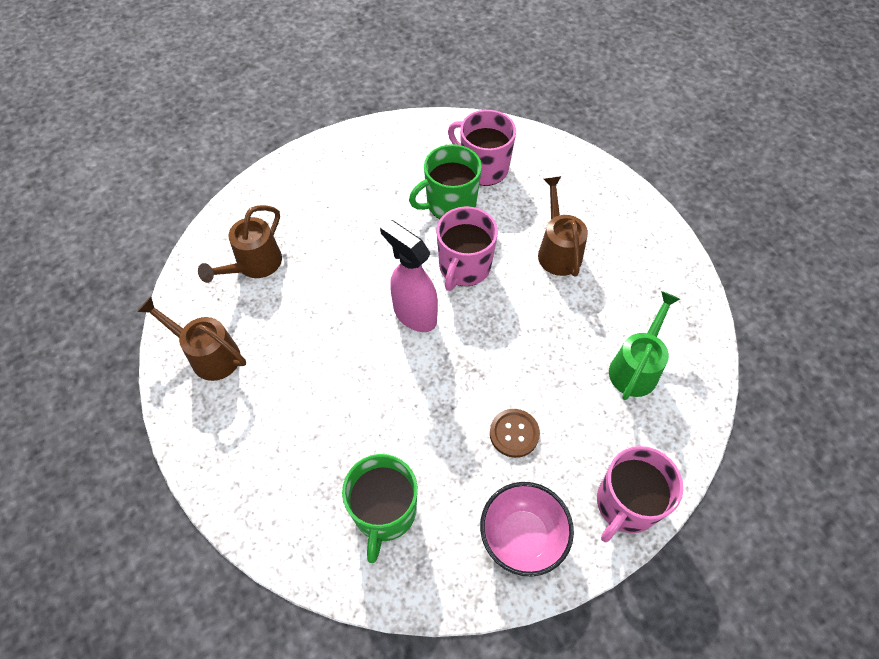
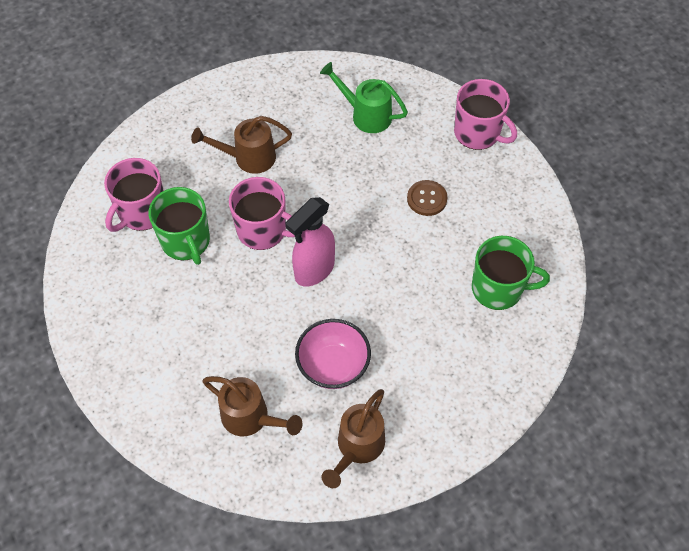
camera: 90 degrees left, 0 degrees up
(522, 536) = (508, 197): pink bowl -> pink bowl (333, 366)

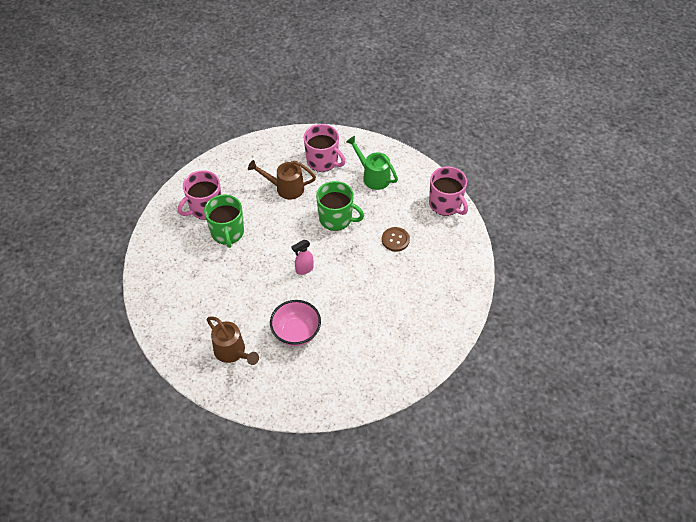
camera: 15 degrees right, 5 degrees down
(263, 230) = (279, 236): pink mug -> pink mug (323, 161)
(314, 270) = (304, 269): pink spray bottle -> pink spray bottle, size x0.59
(357, 447) = (294, 387): brown watering can -> none
(498, 288) = (424, 309): green mug -> green mug (336, 218)

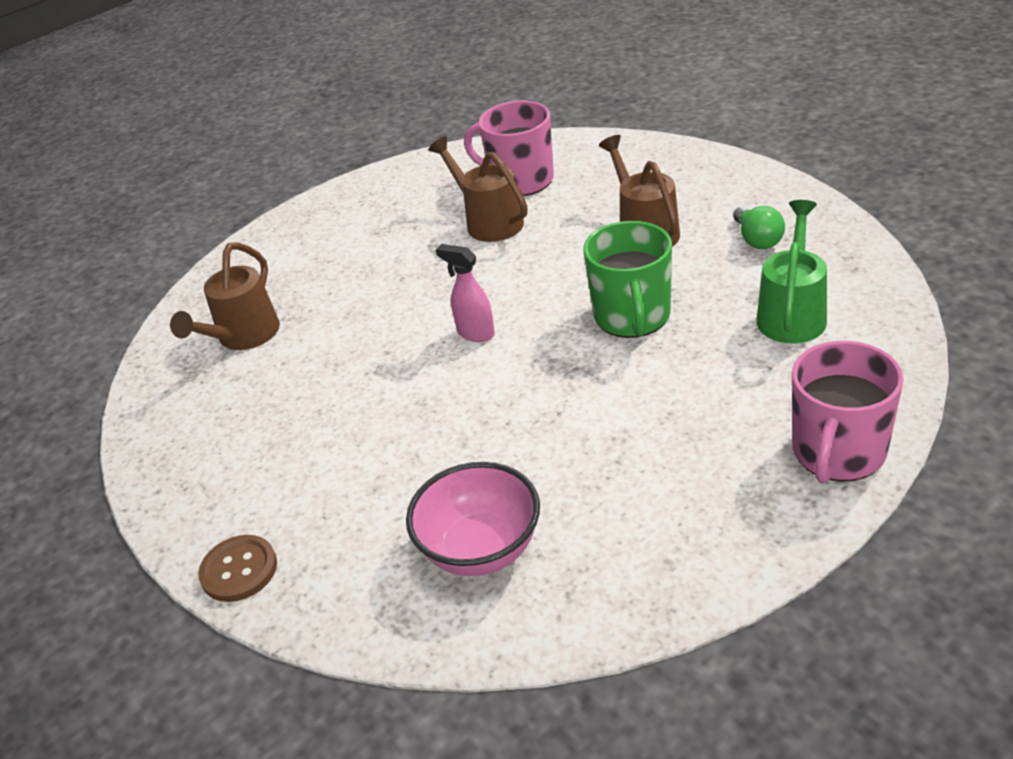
camera: 70 degrees right, 15 degrees down
(227, 232) = (488, 221): green mug -> brown watering can
(296, 332) = (324, 388): pink bowl -> pink bowl (481, 549)
(323, 161) = (757, 239): pink mug -> green light bulb
(395, 240) = (653, 418): brown button -> brown button (239, 570)

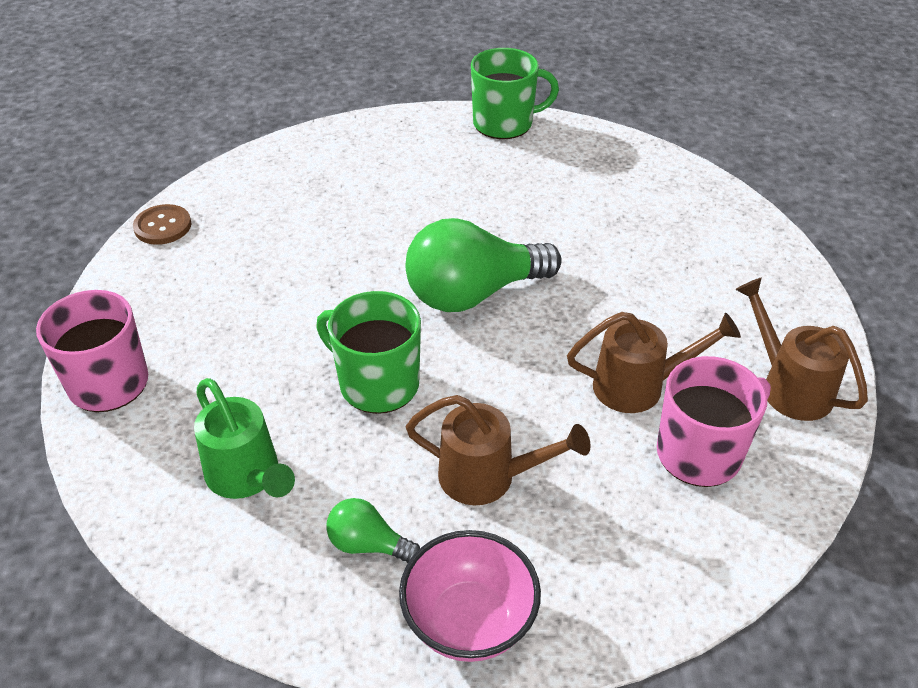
camera: 120 degrees right, 5 degrees up
(164, 472) = (504, 123): none -> green mug
(239, 570) = (384, 125): brown button -> brown button (163, 226)
(243, 337) = (620, 191): brown watering can -> brown watering can (788, 386)
(475, 333) = (473, 293): pink spray bottle -> green light bulb
(481, 549) = (273, 202): pink bowl -> pink bowl (469, 621)

